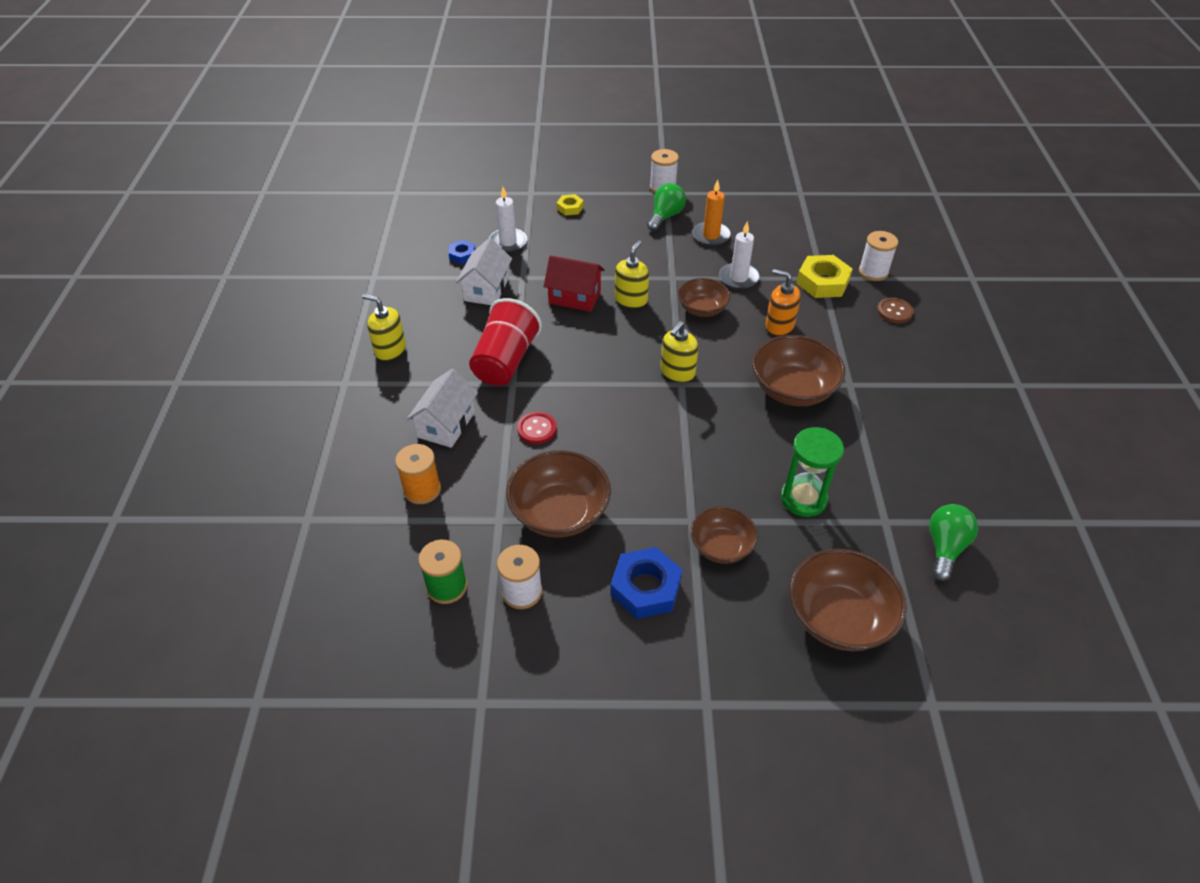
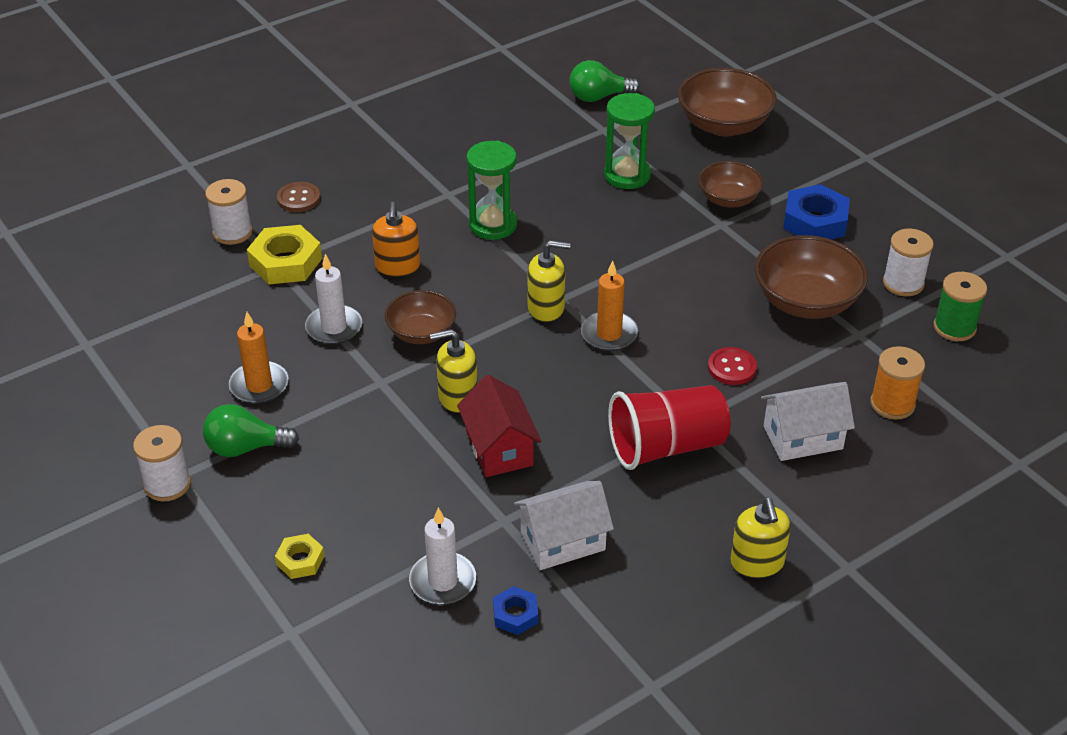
camera: 125 degrees left, 5 degrees down
(625, 388) = (609, 334): none -> orange candle
(793, 389) = (493, 225): brown bowl -> green hourglass

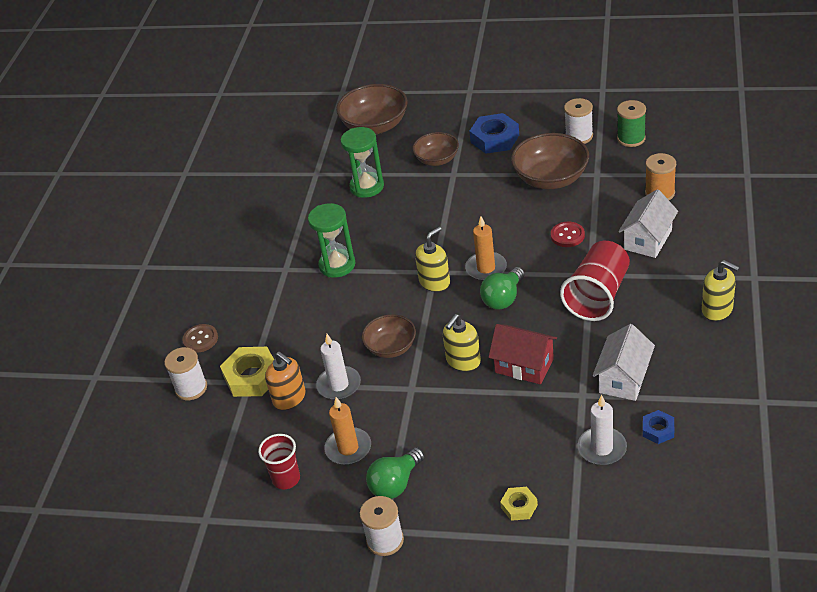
camera: 40 degrees left, 0 degrees up
(181, 366) = (286, 479): none -> red cup
(397, 267) = (321, 327): orange soap dispenser -> orange soap dispenser (289, 398)
(598, 97) = (285, 159): green light bulb -> green light bulb (503, 298)

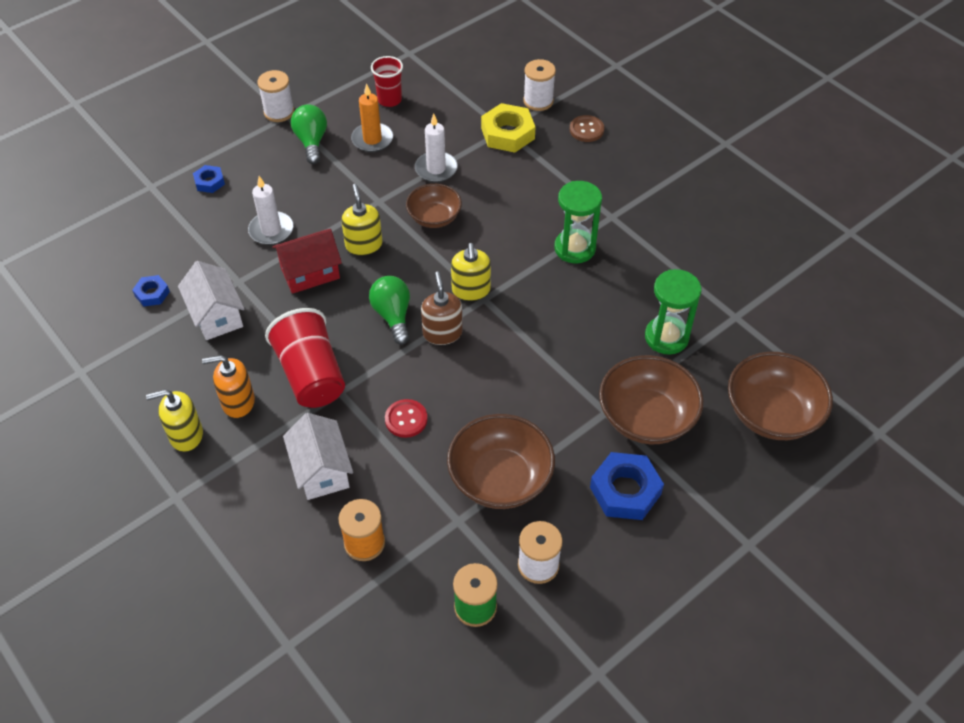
camera: 125 degrees right, 10 degrees up
(289, 398) = (459, 139): orange soap dispenser -> orange soap dispenser (238, 402)
(437, 159) = (646, 417): brown bowl -> brown bowl, size x1.60
(486, 268) = (442, 333): orange candle -> brown soap dispenser
(519, 506) = (209, 182): yellow nut -> blue nut
(602, 448) = (185, 253): white candle -> white candle (271, 230)

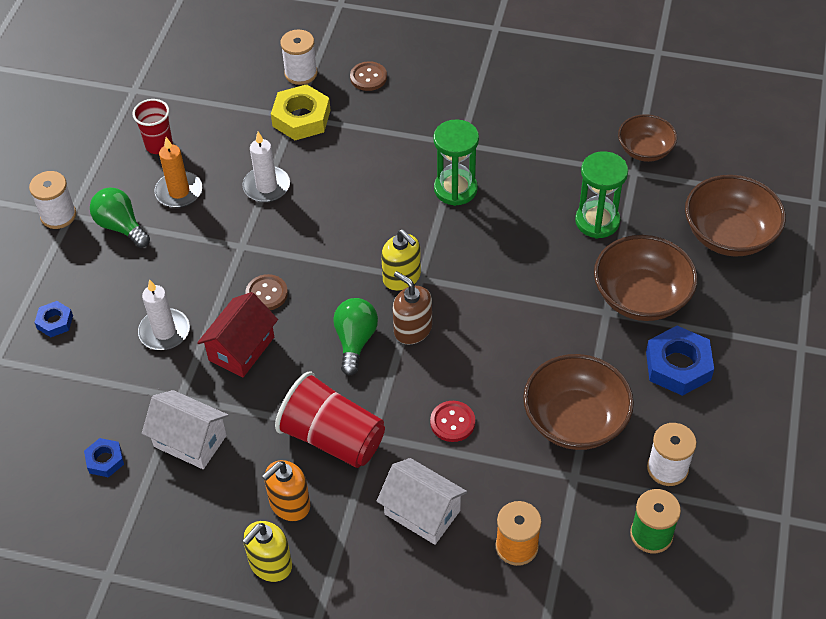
camera: 35 degrees left, 0 degrees up
(364, 245) = (266, 294): yellow soap dispenser -> brown button
(393, 316) = (355, 341): green light bulb -> green light bulb turned 60 degrees clockwise
(434, 217) = (307, 232): brown bowl -> brown bowl (645, 150)

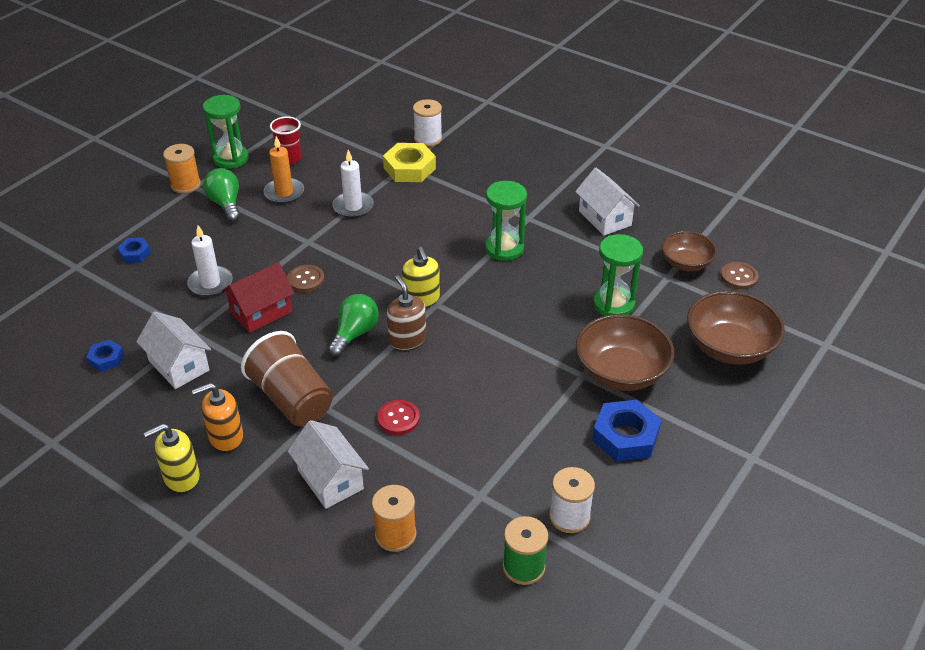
camera: 20 degrees right, 10 degrees down
(58, 215) = (185, 185): white spool -> orange spool
(90, 165) = (231, 158): none -> green hourglass
(332, 438) = (292, 399): red cup -> brown cup
(368, 77) = (479, 154): brown button -> brown button (739, 277)
(539, 120) = (604, 218): none -> white house
(575, 420) = (506, 450): brown bowl -> none

